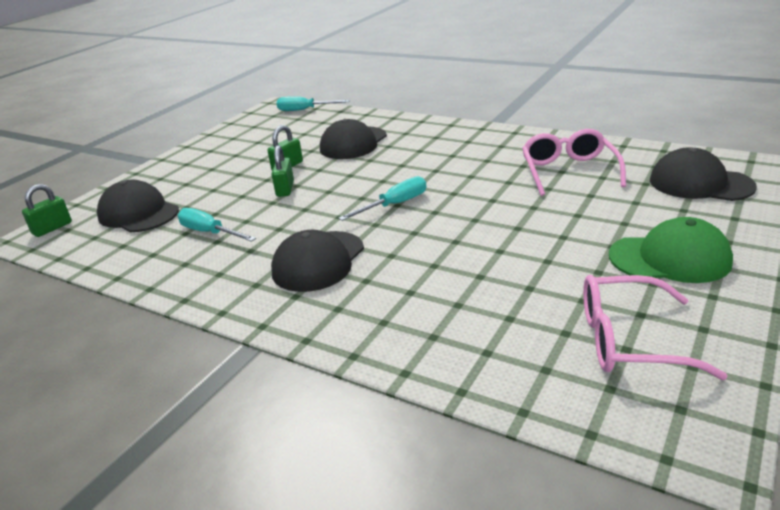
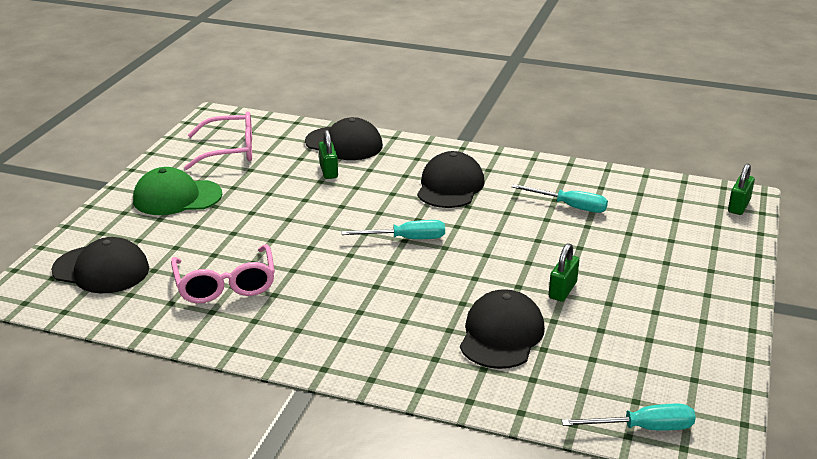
camera: 165 degrees right, 0 degrees up
(138, 213) = (670, 224): black cap -> black cap (344, 144)
(285, 189) = (537, 256): green padlock -> green padlock (328, 171)
(394, 205) = (406, 239): turquoise screwdriver -> turquoise screwdriver turned 135 degrees counterclockwise

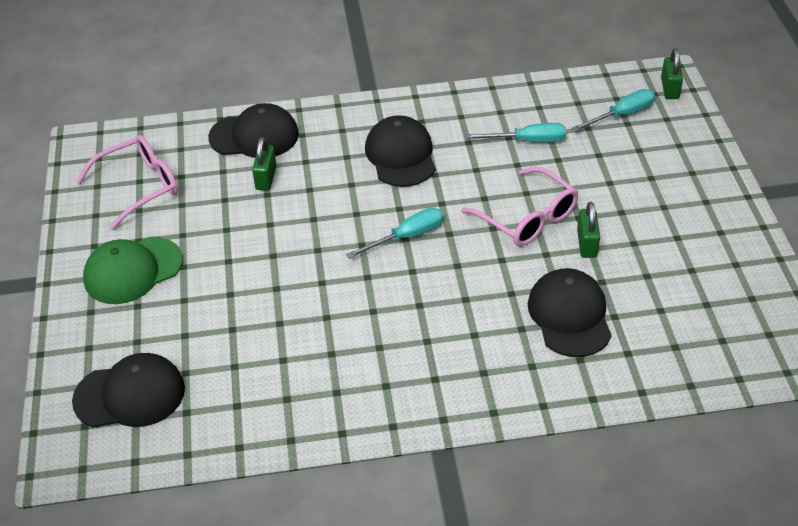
camera: 25 degrees left, 15 degrees up
(225, 285) = (274, 361): pink glasses -> pink glasses (527, 218)
(328, 171) = (266, 178): green padlock -> green padlock turned 45 degrees clockwise
(643, 428) = (746, 366): turquoise screwdriver -> turquoise screwdriver (622, 115)

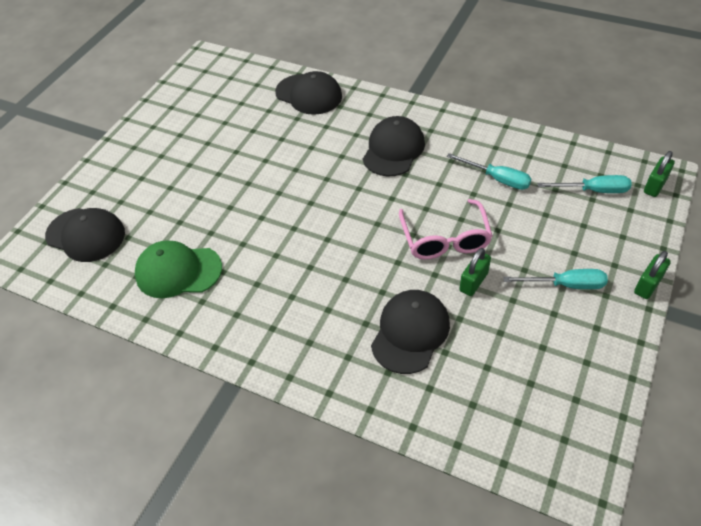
camera: 35 degrees right, 5 degrees up
(133, 270) = (159, 153): green cap -> green cap (178, 271)
(139, 187) = (211, 99): pink glasses -> none
(266, 178) = (290, 127): green padlock -> green padlock (647, 285)
(407, 237) = (345, 212): turquoise screwdriver -> turquoise screwdriver (566, 285)

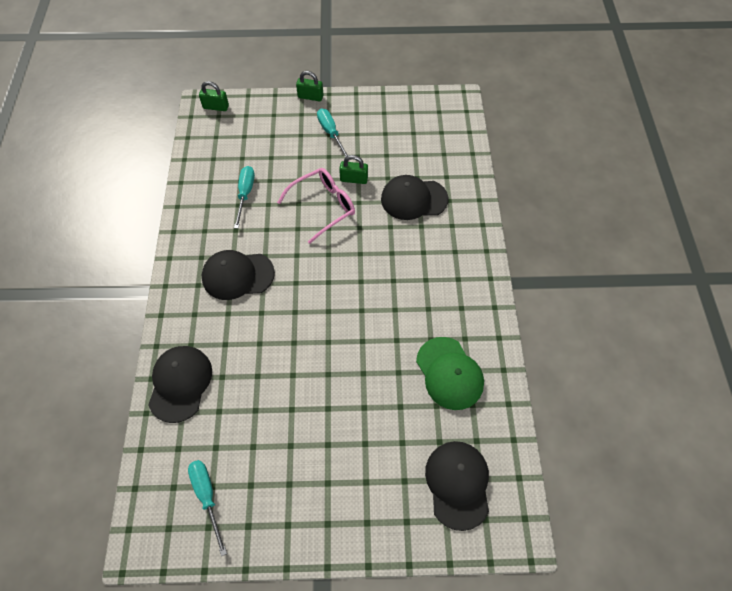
camera: 120 degrees left, 10 degrees up
(593, 190) = (235, 137): turquoise screwdriver -> turquoise screwdriver (207, 496)

